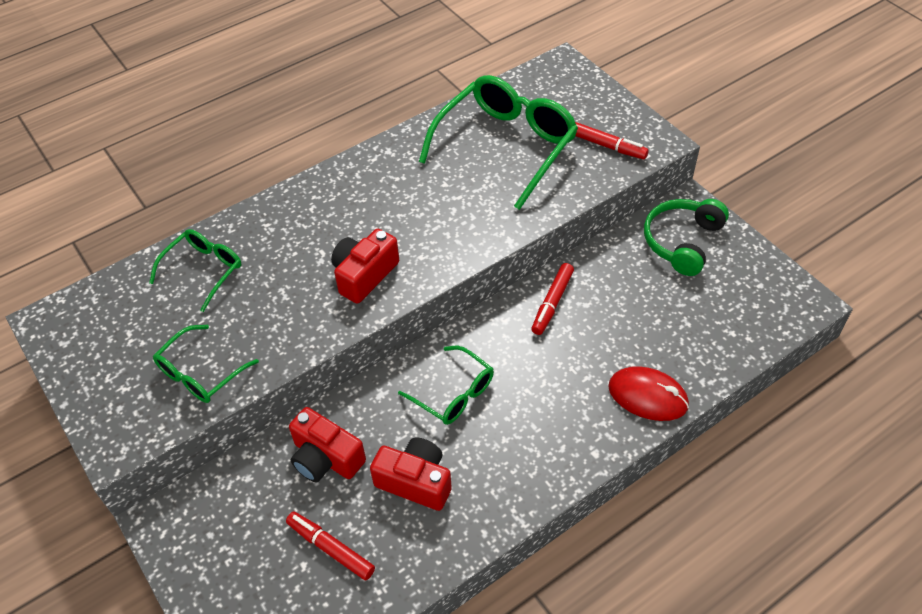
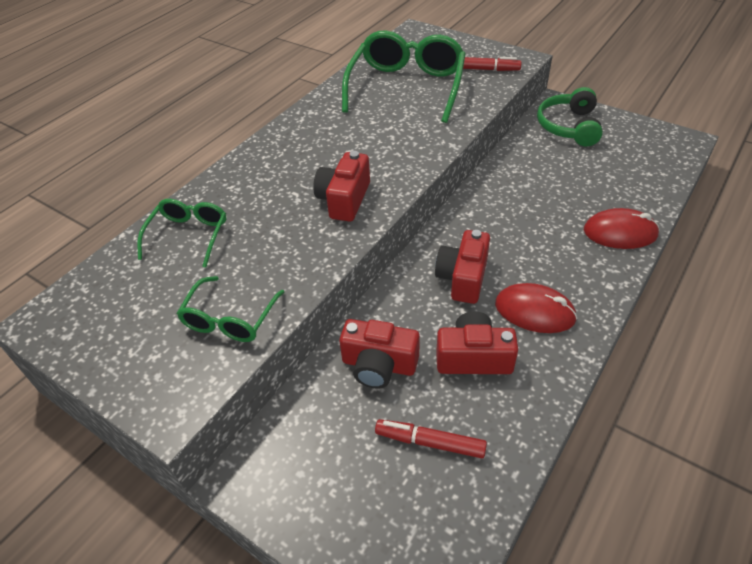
camera: 20 degrees left, 5 degrees down
(454, 393) = (463, 278): green glasses -> red camera
(502, 455) = (534, 311): none -> red mouse
(552, 303) = (499, 191): red marker -> none

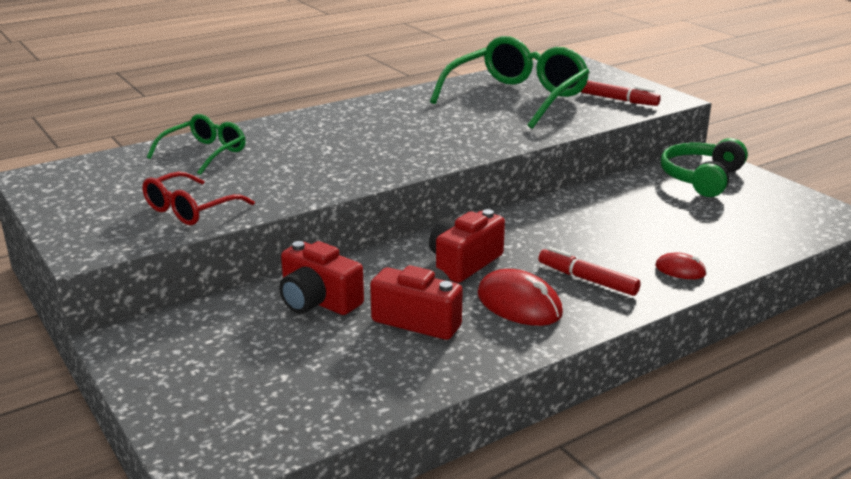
camera: 20 degrees right, 20 degrees down
(230, 319) = (190, 210): green glasses -> red glasses
(344, 199) = (372, 159): red camera -> none
(430, 442) = (318, 364): red marker -> red marker (587, 279)
(620, 233) = (680, 270): red mouse -> red mouse, size x0.55

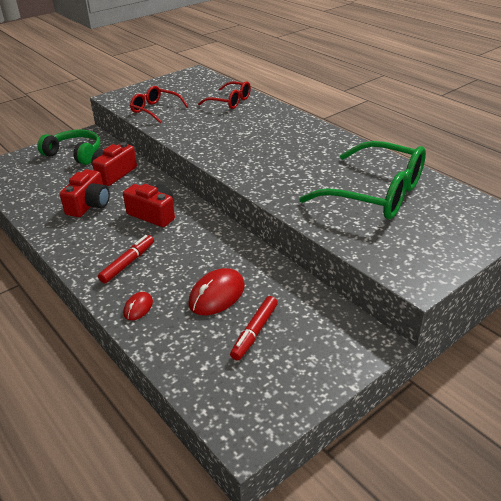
camera: 85 degrees right, 10 degrees up
(205, 153) = (230, 101): green glasses -> red glasses
(519, 304) = (100, 237): red mouse -> red mouse (217, 295)
(618, 100) = (397, 247): red marker -> red marker (254, 332)
(701, 178) = (319, 335): green headphones -> green headphones (75, 154)

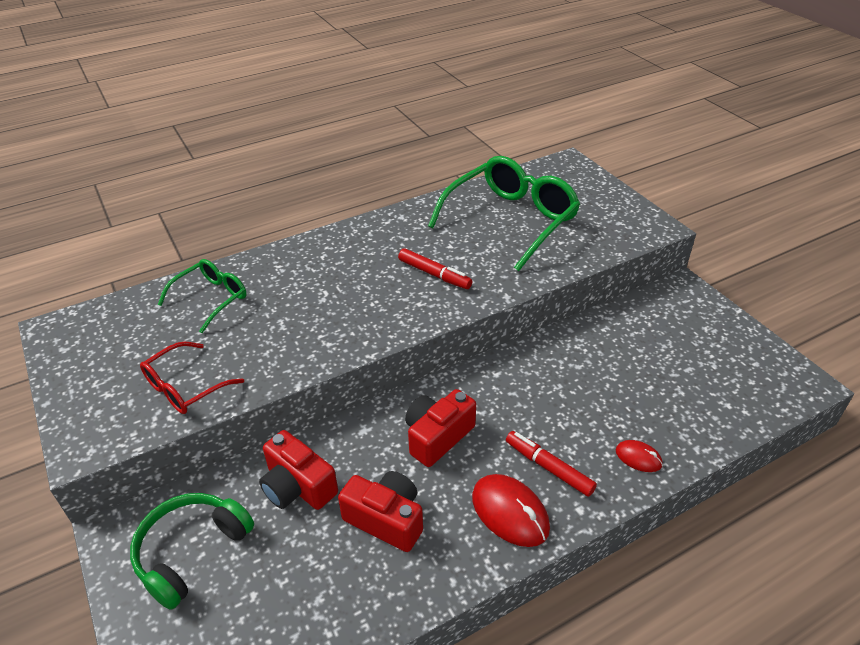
camera: 80 degrees left, 5 degrees up
(217, 295) = (617, 385): red mouse -> red mouse (510, 512)
(230, 101) = (211, 298): red glasses -> green glasses
(254, 332) = (675, 362): red marker -> red marker (434, 274)

